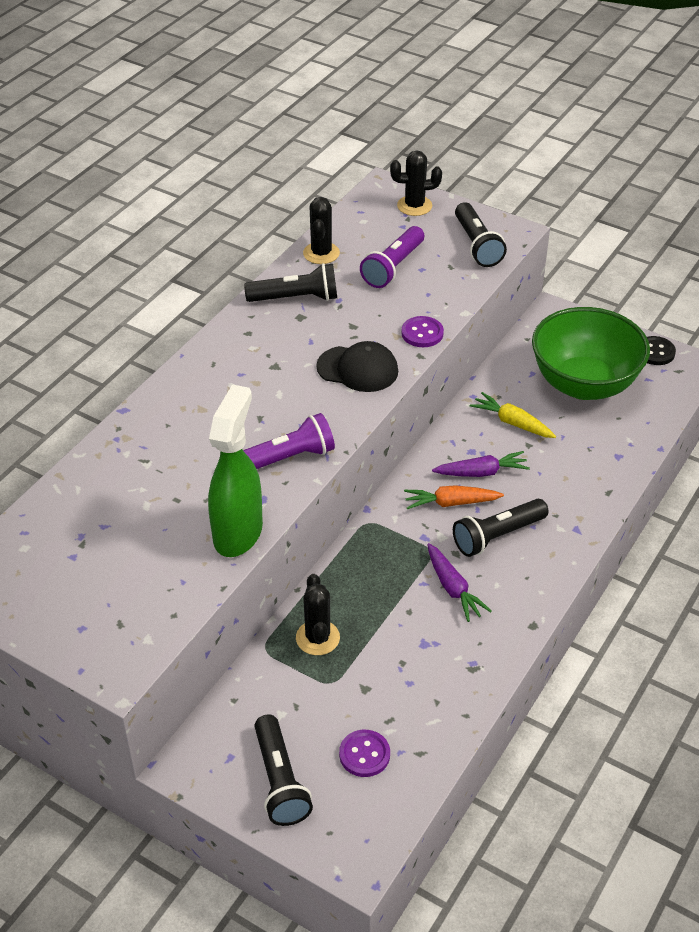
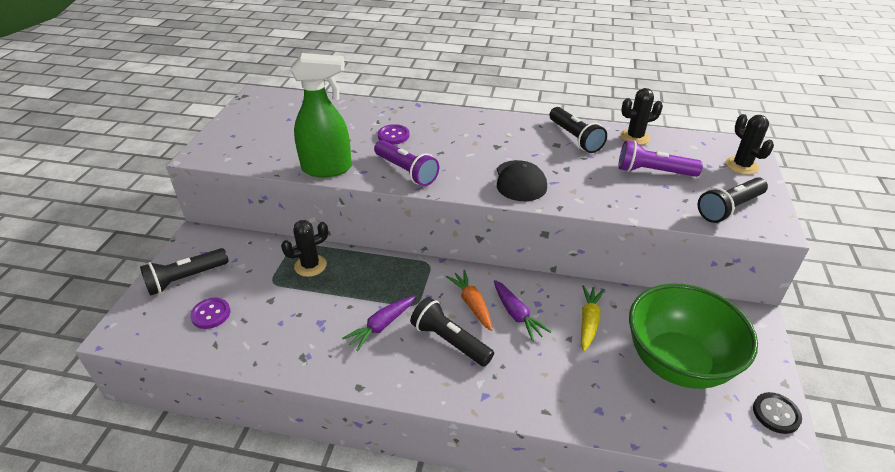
camera: 70 degrees right, 5 degrees down
(422, 333) = (587, 203): purple button -> purple button (393, 136)

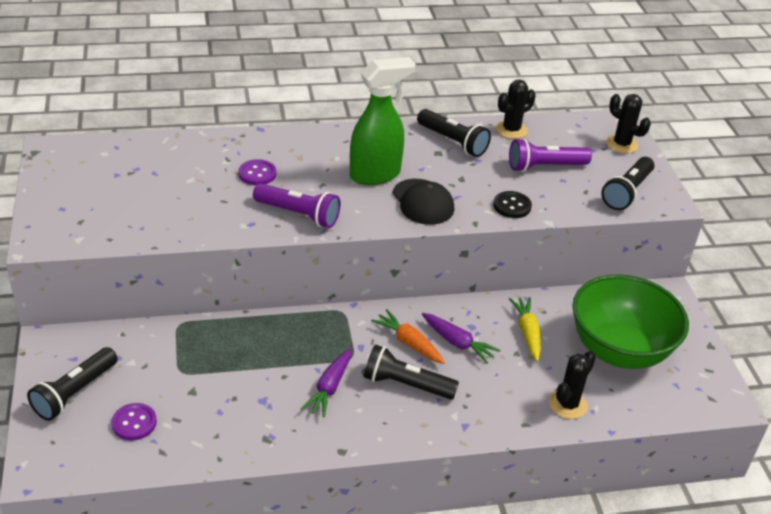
camera: 25 degrees left, 0 degrees up
(310, 265) = (213, 344): black cactus -> black cactus (568, 404)
(328, 169) = (209, 228): green spray bottle -> green spray bottle (376, 175)
(776, 414) = (711, 373): black button -> black button (512, 206)

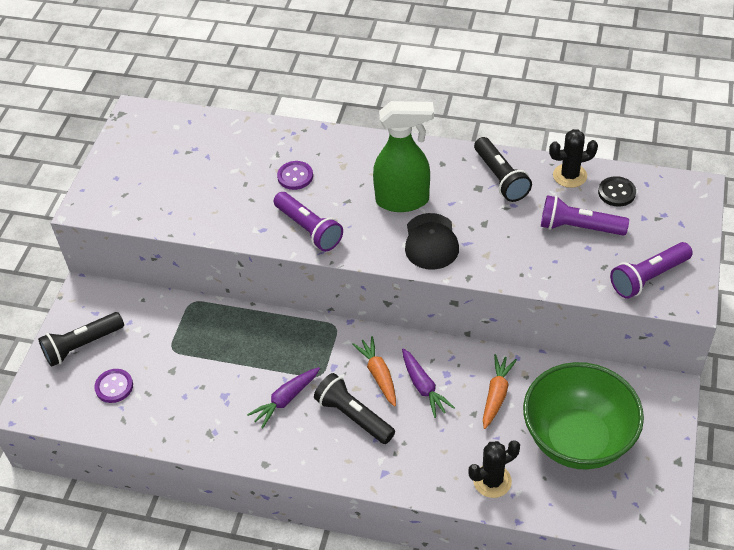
camera: 30 degrees right, 10 degrees up
(512, 206) = (516, 266): black button -> black button (616, 192)
(527, 332) = (496, 394): yellow carrot -> orange carrot
(621, 144) = (680, 217): black cactus -> none
(626, 192) = (648, 277): black flashlight -> purple flashlight

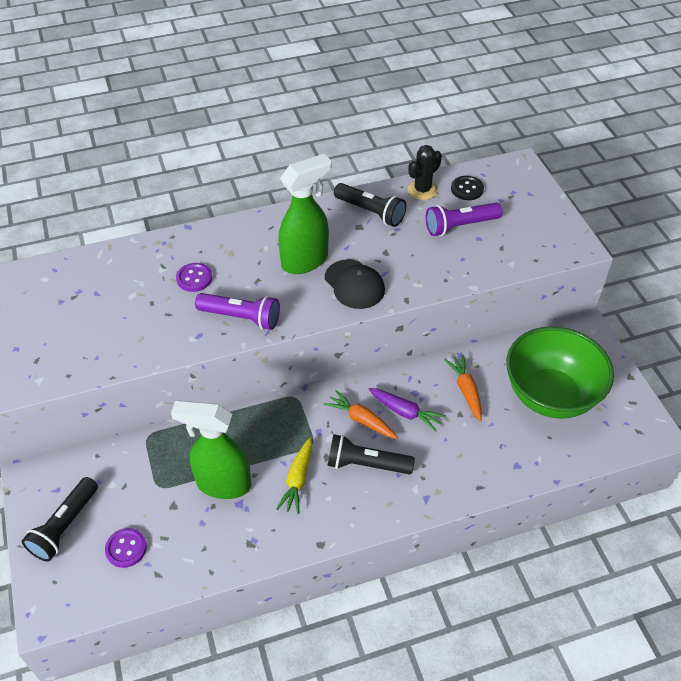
camera: 35 degrees left, 0 degrees up
(222, 372) = (222, 484): none -> green spray bottle
(285, 400) = (298, 480): purple carrot -> yellow carrot
(492, 481) = (514, 460): black cactus -> none
(648, 277) = (539, 242): purple flashlight -> none

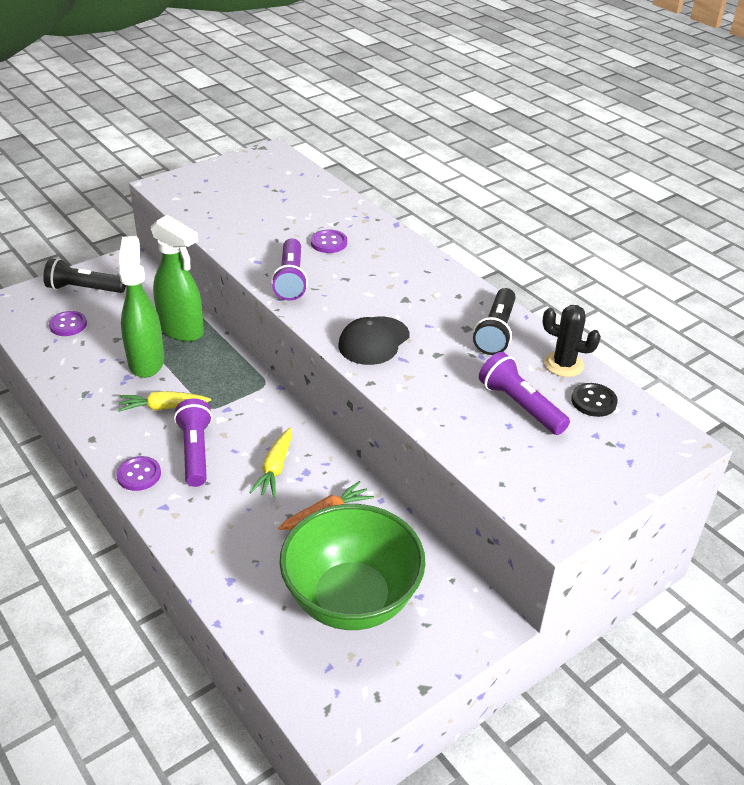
camera: 70 degrees right, 10 degrees down
(305, 261) = (390, 302): green spray bottle -> green spray bottle (182, 330)
(361, 420) = (252, 436): orange carrot -> none
(366, 464) = (196, 451): black flashlight -> purple flashlight
(381, 511) = (139, 475): none -> purple button
(405, 412) = (275, 469): purple carrot -> yellow carrot

